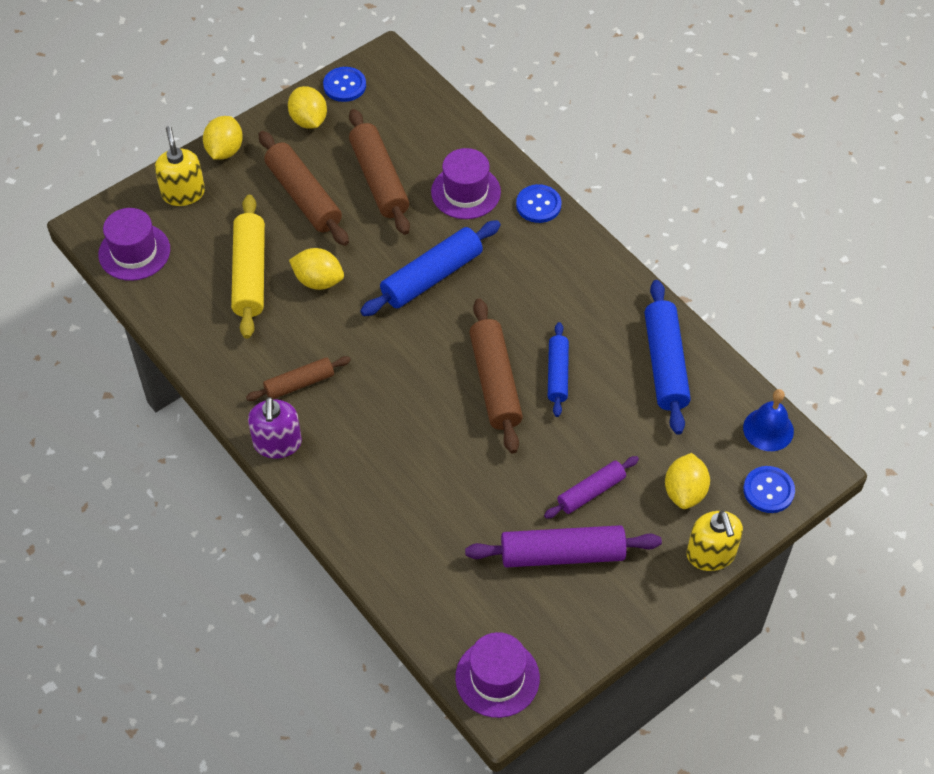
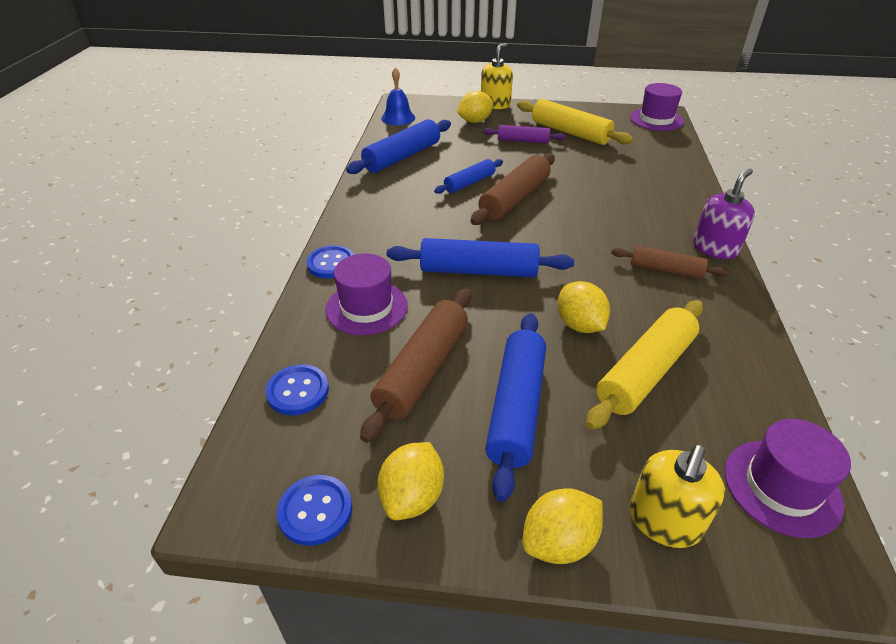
camera: 135 degrees left, 15 degrees down
(304, 196) = (516, 408): brown rolling pin -> blue rolling pin
(562, 554) = (570, 132): purple rolling pin -> yellow rolling pin
(768, 490) = (435, 106): blue button -> blue button (298, 391)

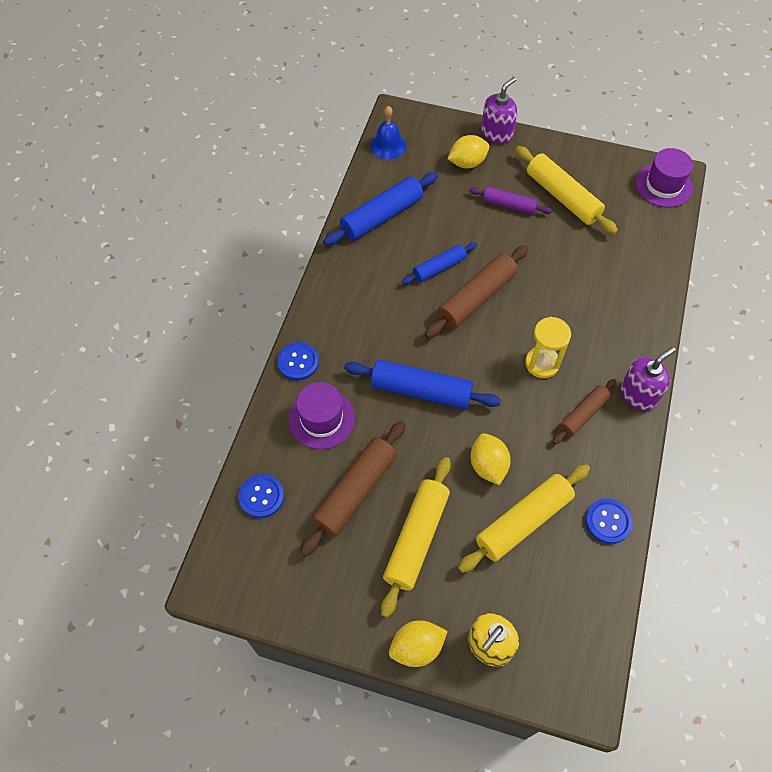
camera: 10 degrees right, 20 degrees up
(315, 511) = (266, 597): blue button -> blue button (608, 521)
(412, 497) = (330, 598): yellow lemon -> none
(495, 104) = (496, 133): yellow soap dispenser -> purple soap dispenser
(516, 408) = (416, 538): blue rolling pin -> yellow rolling pin
(602, 237) = (542, 363): none -> yellow hourglass
(666, 270) = (583, 414): brown rolling pin -> brown rolling pin turned 75 degrees counterclockwise
(782, 487) = (580, 635): purple hat -> none

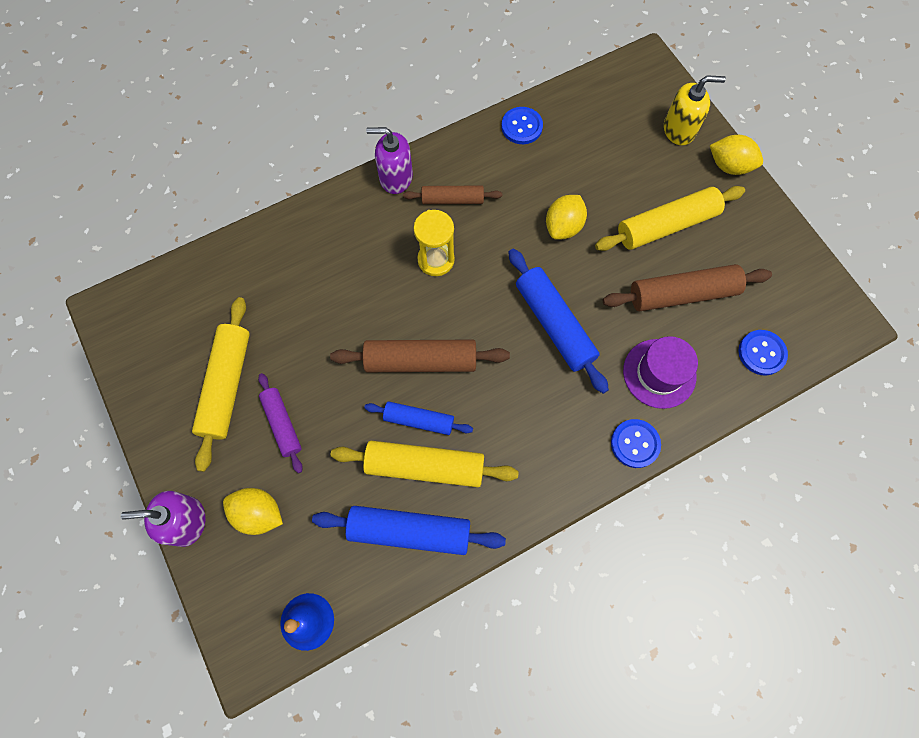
camera: 135 degrees left, 10 degrees up
(523, 521) = (579, 173): yellow rolling pin -> yellow rolling pin (425, 466)
(663, 185) = (132, 311): purple hat -> none

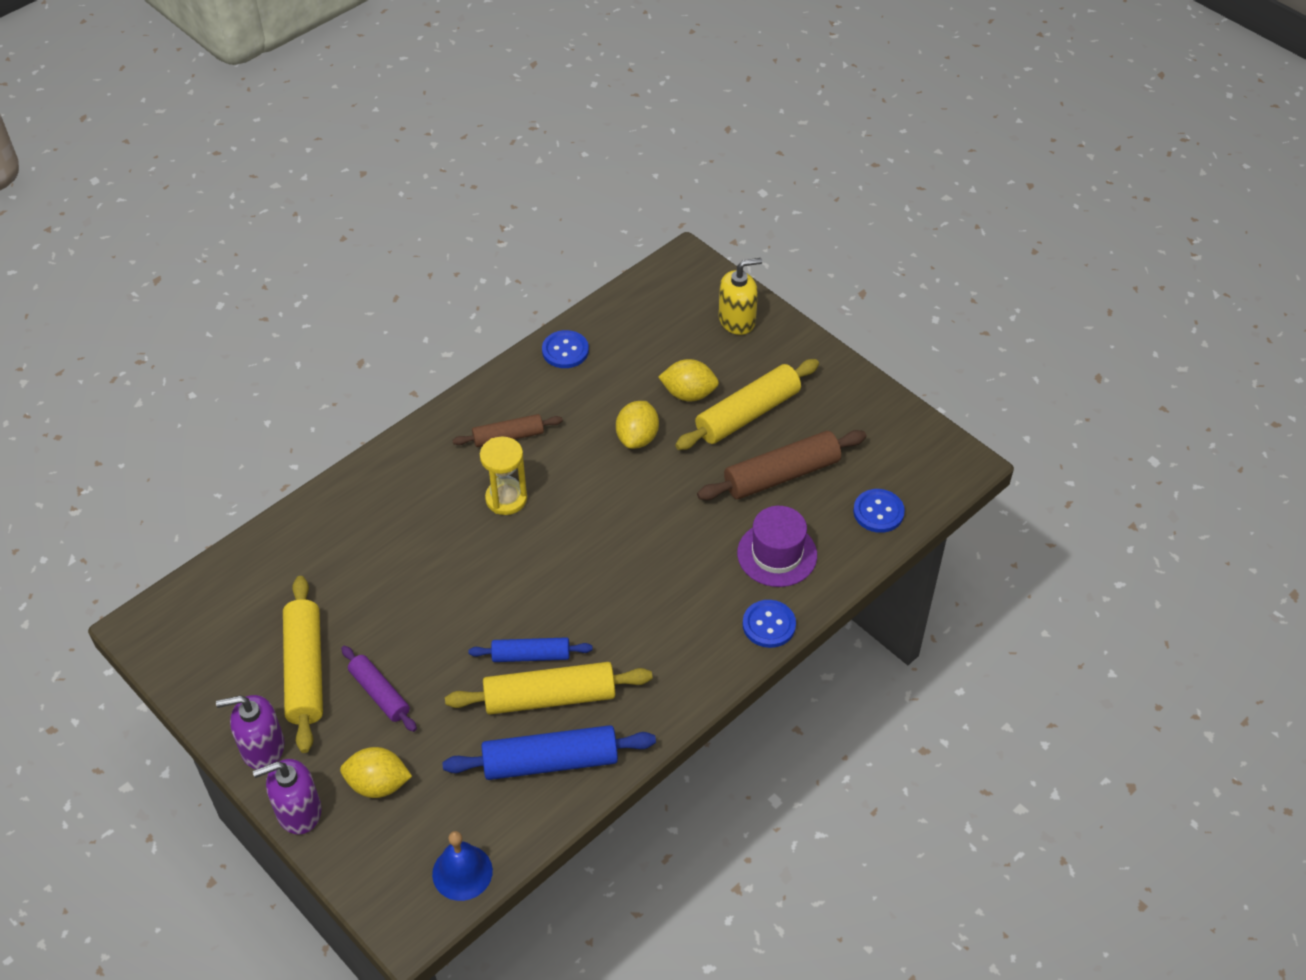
camera: 15 degrees left, 20 degrees down
(395, 177) = (438, 428): purple soap dispenser -> purple soap dispenser (262, 747)
(421, 360) = (517, 598): brown rolling pin -> none
(554, 324) = (653, 532): blue rolling pin -> none
(729, 166) = (799, 344): yellow lemon -> yellow lemon (688, 394)

